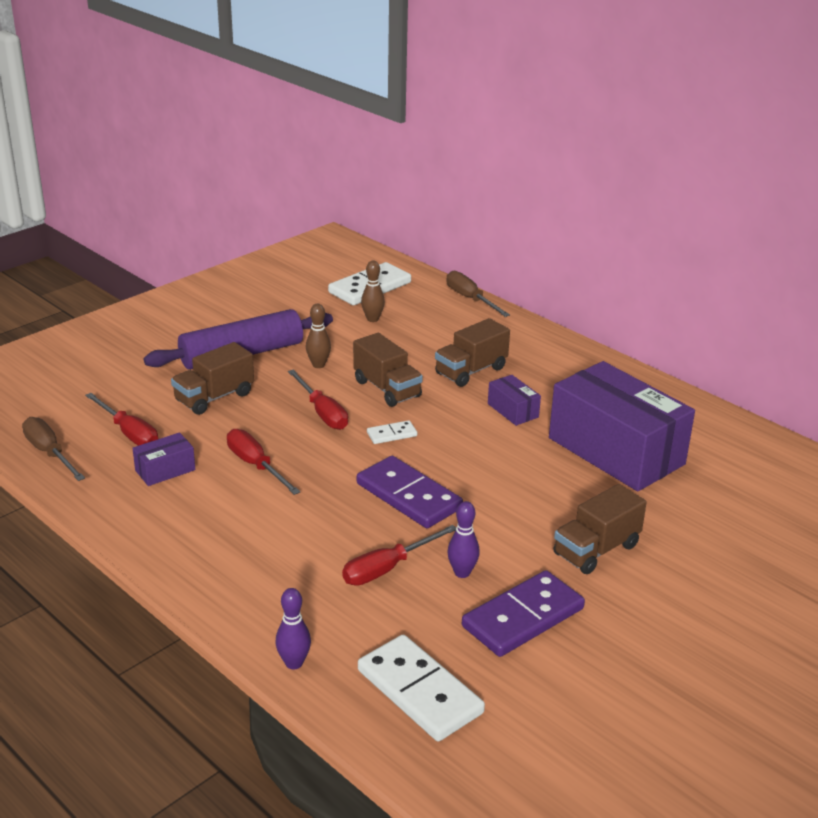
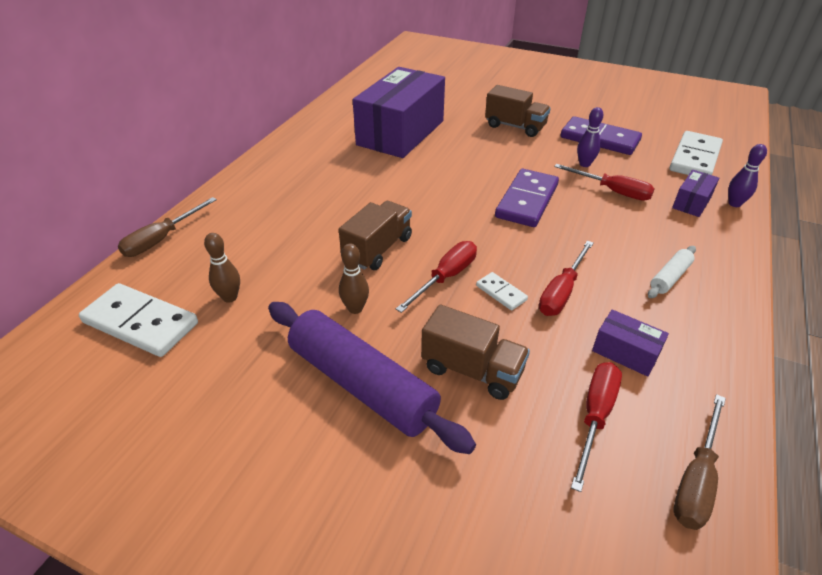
camera: 110 degrees left, 10 degrees up
(220, 537) = (669, 277): none -> white rolling pin
(392, 434) = (451, 228): white domino -> white domino (501, 293)
(471, 371) = (319, 210): brown truck -> none
(512, 410) = (373, 179): purple box -> purple box (691, 202)

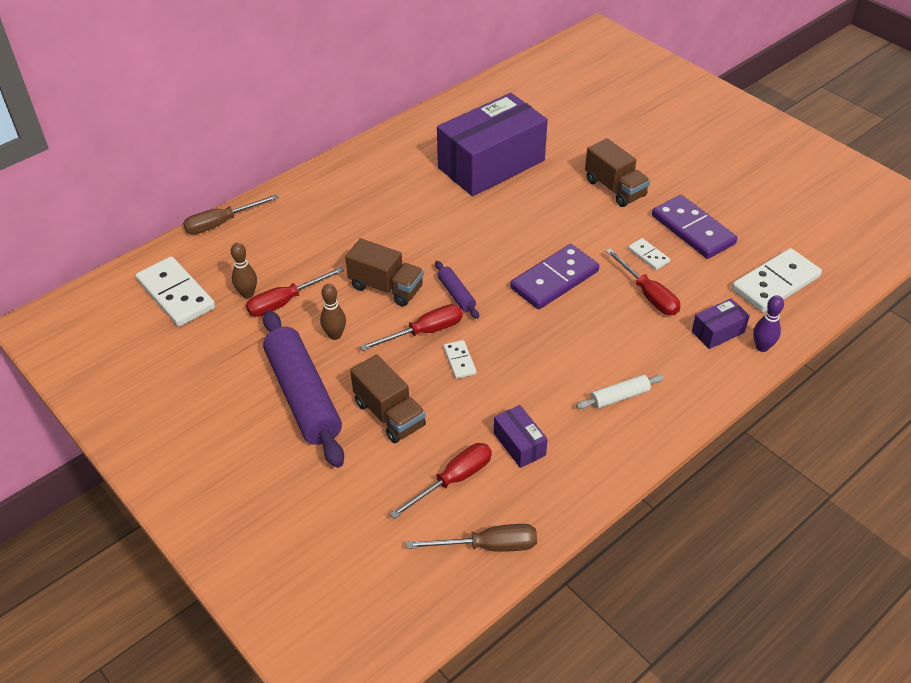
camera: 25 degrees right, 5 degrees up
(378, 249) = (386, 287): brown truck -> brown truck turned 60 degrees clockwise
(450, 236) = (456, 294): none -> purple rolling pin
(561, 292) = (511, 377): red screwdriver -> red screwdriver (285, 302)
(584, 164) = (648, 256): purple bowling pin -> white domino
(696, 479) = (488, 546): brown screwdriver -> brown screwdriver turned 150 degrees counterclockwise

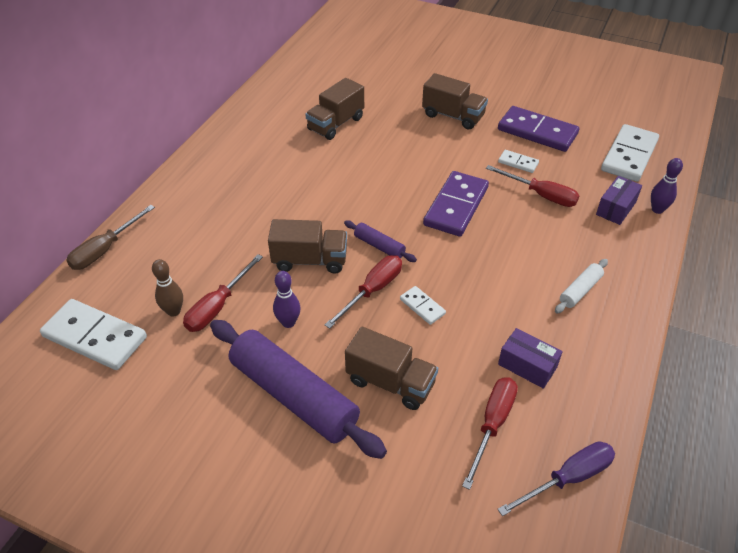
camera: 25 degrees left, 0 degrees up
(335, 335) = (288, 322): brown bowling pin -> purple bowling pin
(488, 546) = (568, 478): brown screwdriver -> purple screwdriver
(491, 164) = (336, 124): purple box -> brown truck

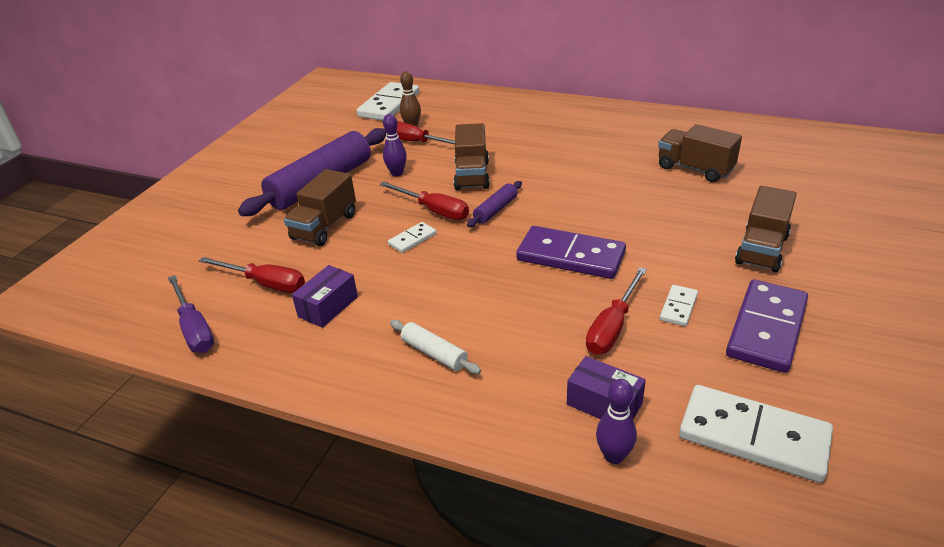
camera: 90 degrees right, 10 degrees down
(105, 249) = (476, 92): brown screwdriver -> none

